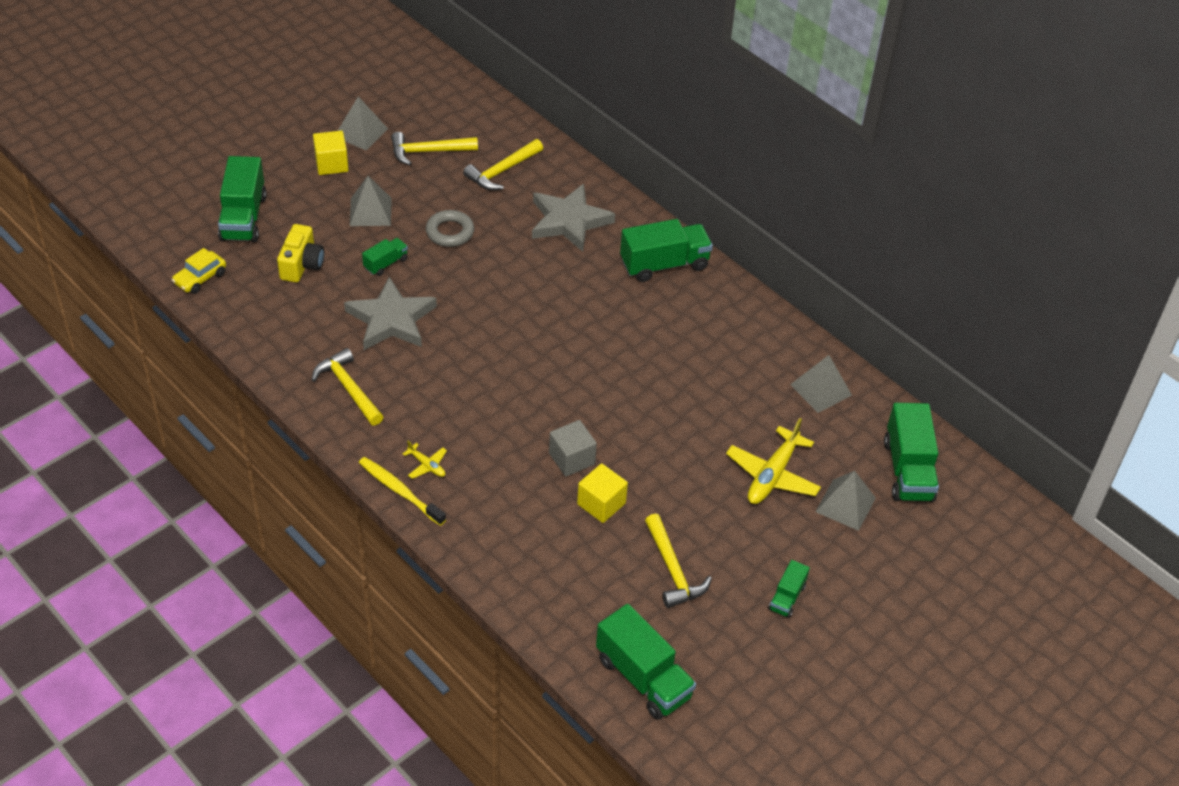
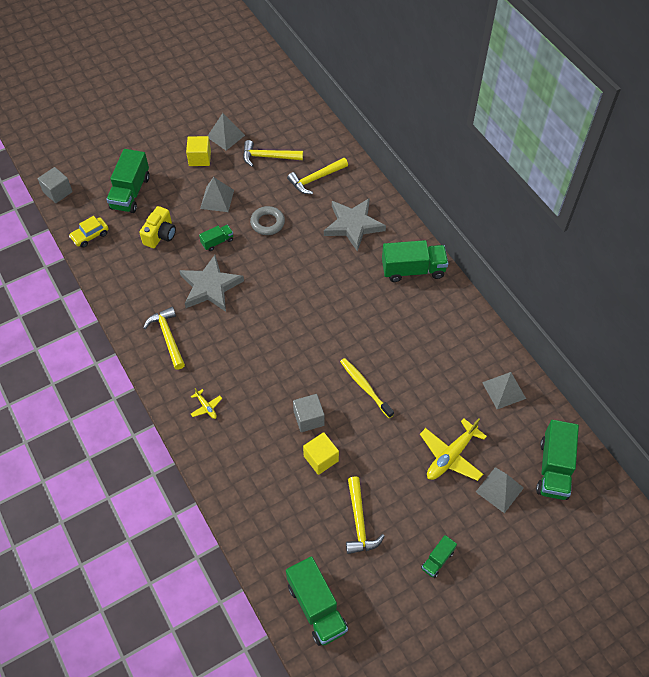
camera: 15 degrees right, 10 degrees up
(136, 229) = (58, 192): none -> grey cube
(400, 491) = (183, 424): yellow toothbrush -> yellow toothbrush (365, 387)

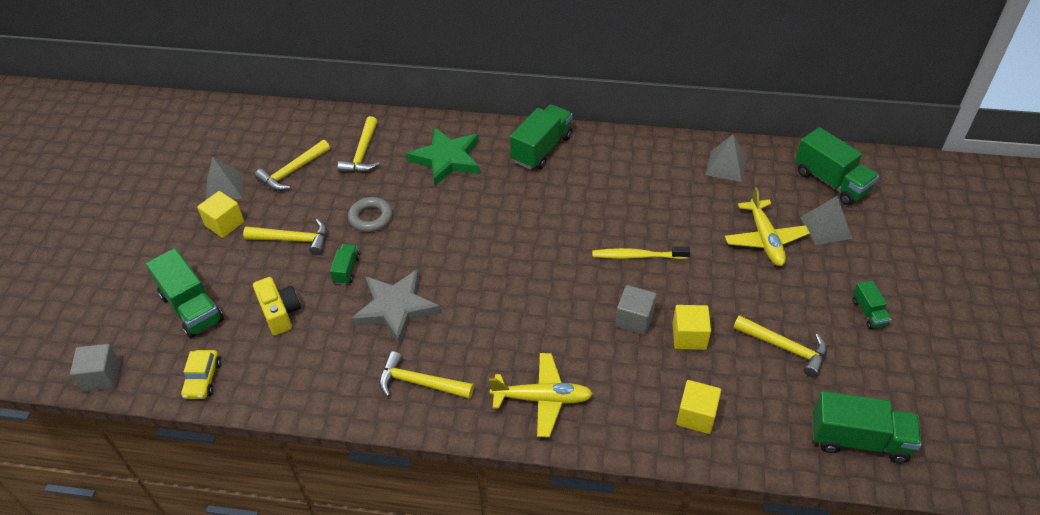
camera: 50 degrees left, 10 degrees down
(206, 407) = (542, 399): yellow plane -> yellow plane, size x2.04
(217, 199) = (293, 240): grey pyramid -> yellow hammer
(260, 499) = (696, 415): none -> yellow cube
(353, 225) = (447, 159): grey star -> green star

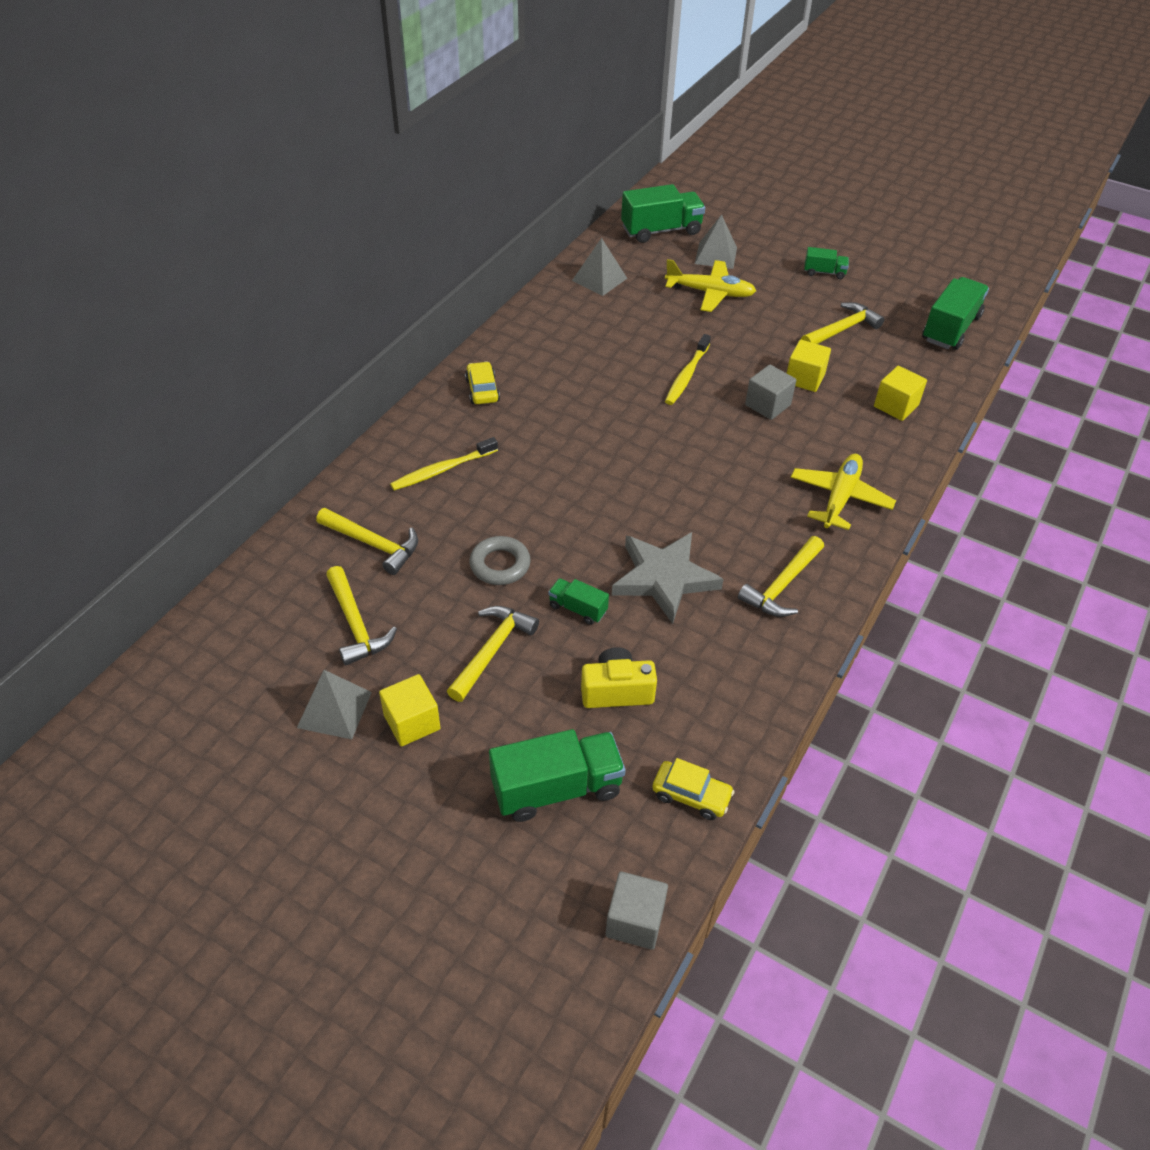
camera: 70 degrees left, 0 degrees up
(447, 159) = (442, 470): green star -> yellow toothbrush
(542, 149) = (482, 390): green truck -> yellow car

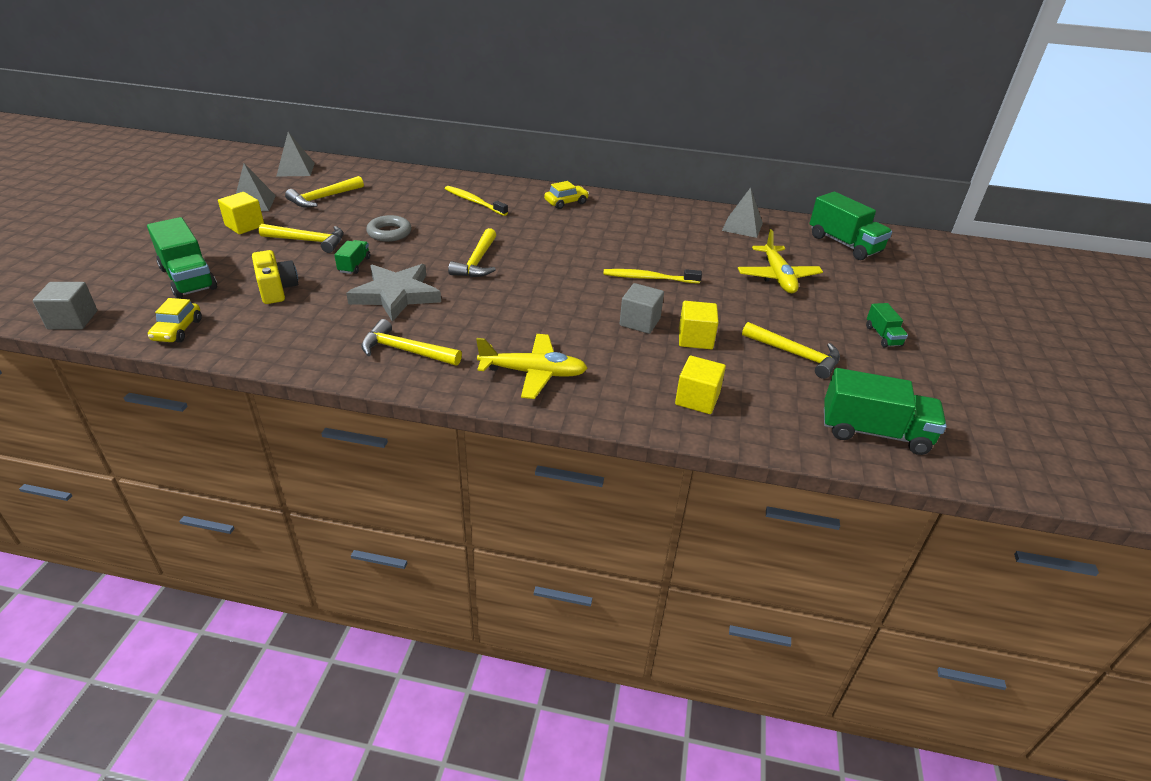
camera: 70 degrees right, 10 degrees down
(373, 544) = (394, 192): yellow hammer -> yellow hammer (477, 262)
(715, 255) = (838, 274): grey pyramid -> grey pyramid (295, 169)

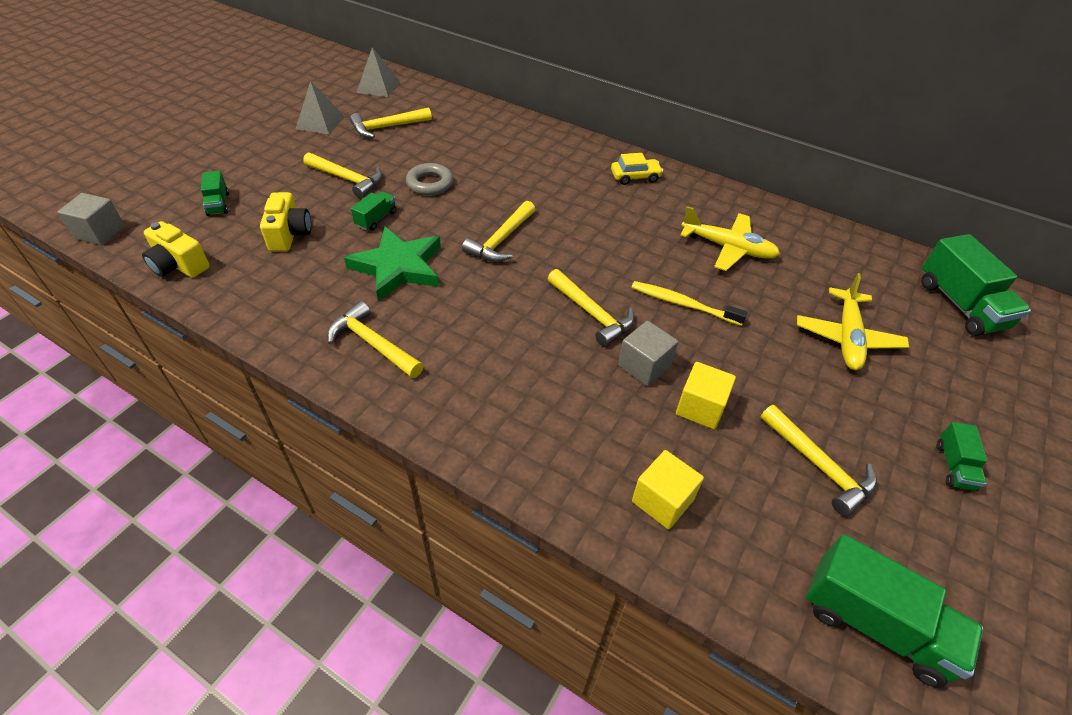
camera: 20 degrees right, 10 degrees up
(177, 330) = (179, 265): yellow car -> yellow camera
(188, 278) = (218, 204): green truck -> green truck, size x0.52
(244, 226) = (299, 149): yellow cube -> none
(396, 295) = (398, 267): grey star -> green star
(474, 202) = (535, 158): yellow toothbrush -> none
(533, 373) = (491, 409): yellow plane -> yellow plane (728, 248)
(580, 297) = (592, 313): none -> yellow hammer
(742, 226) = (833, 251): grey pyramid -> none

